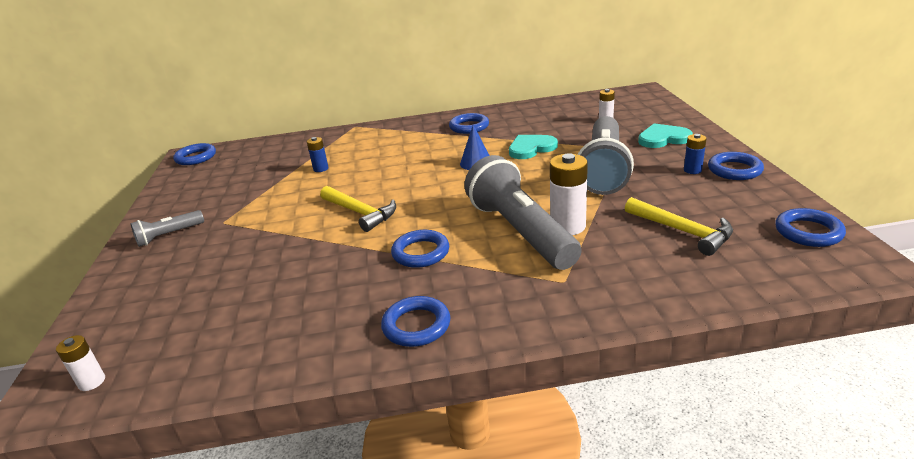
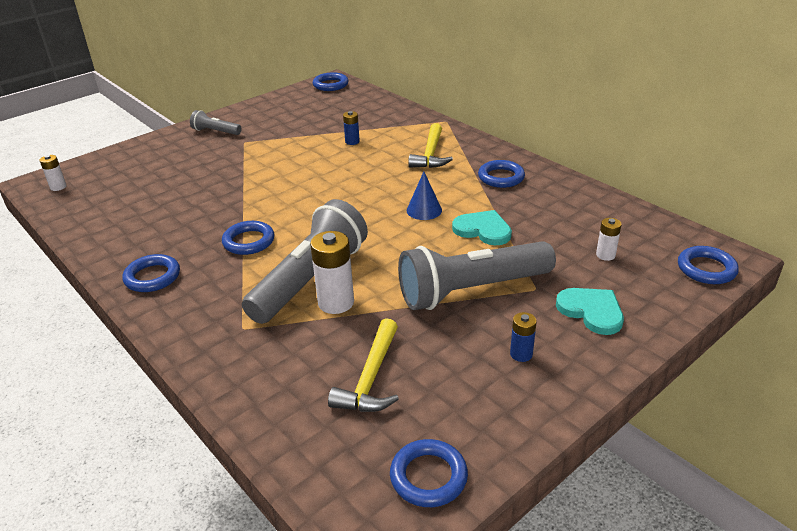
camera: 55 degrees right, 5 degrees up
(360, 213) = (292, 190): yellow hammer -> yellow hammer (431, 154)
(734, 170) = (549, 388): blue ring -> blue ring (706, 269)

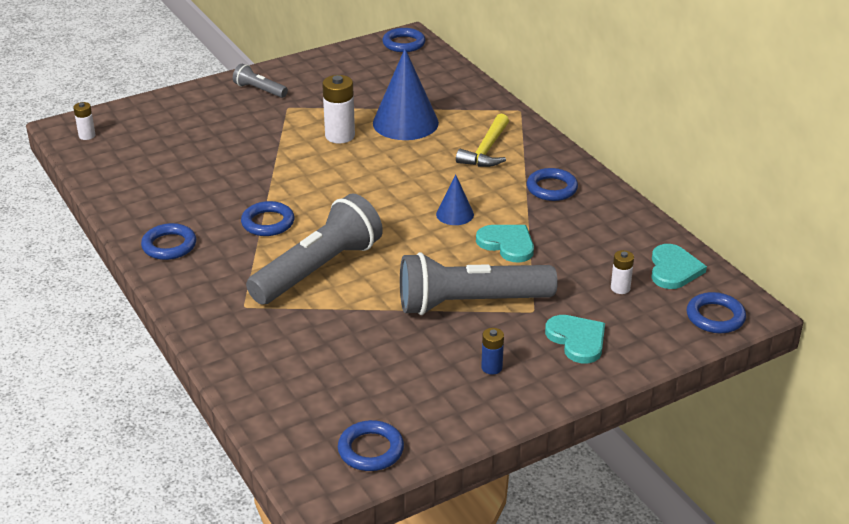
camera: 10 degrees right, 0 degrees up
(336, 302) = (336, 295): white battery -> white battery (340, 136)
(352, 141) = (405, 123): blue battery -> blue cone
(371, 378) = (348, 367): yellow hammer -> none
(643, 231) = (673, 269): none -> turquoise heart

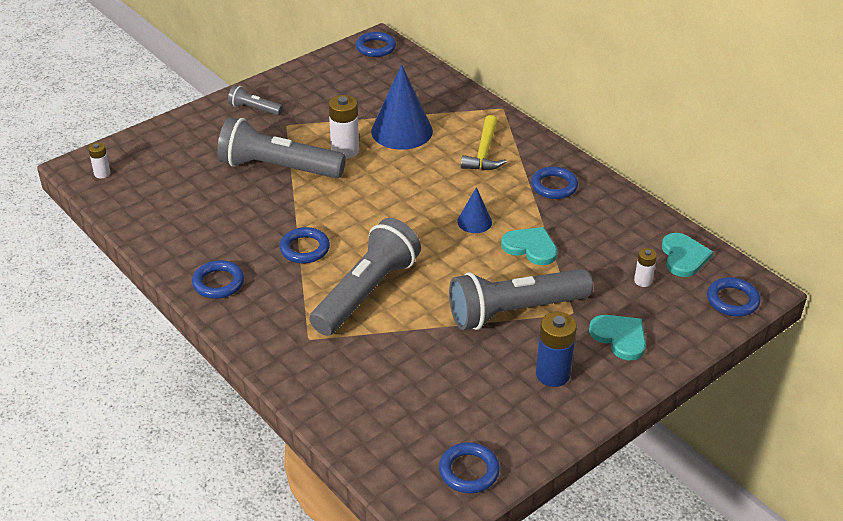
camera: 10 degrees left, 5 degrees up
(265, 146) = (278, 168): none -> grey flashlight
(491, 367) = (552, 374): blue battery -> blue battery, size x1.79

